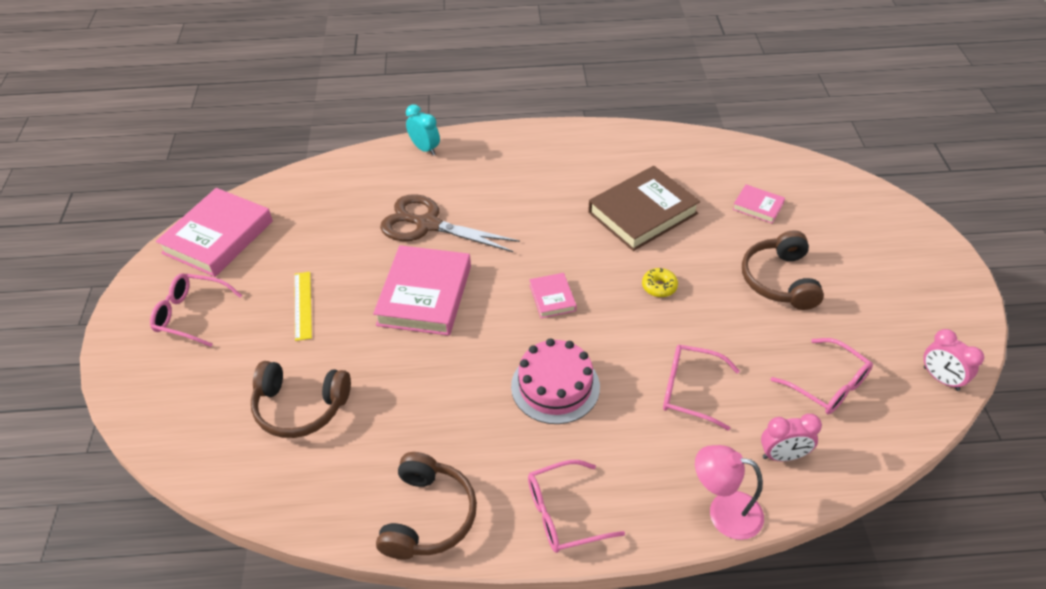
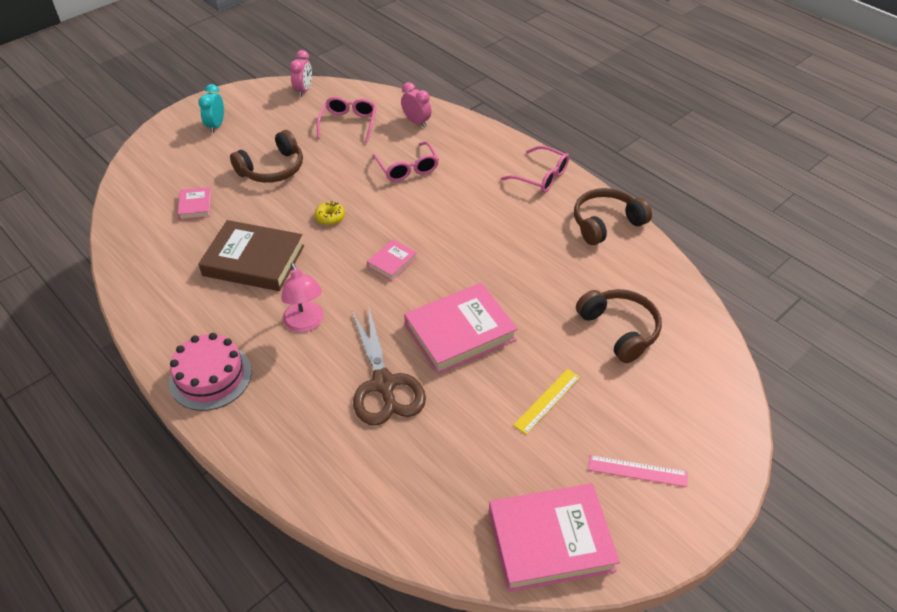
camera: 130 degrees left, 0 degrees up
(192, 314) = (637, 471): pink glasses -> pink ruler
(425, 149) = (278, 464): turquoise clock -> turquoise clock (216, 126)
(555, 386) = (465, 221): pink cake -> pink cake (210, 376)
(724, 512) = (474, 128): pink lamp -> pink lamp (305, 323)

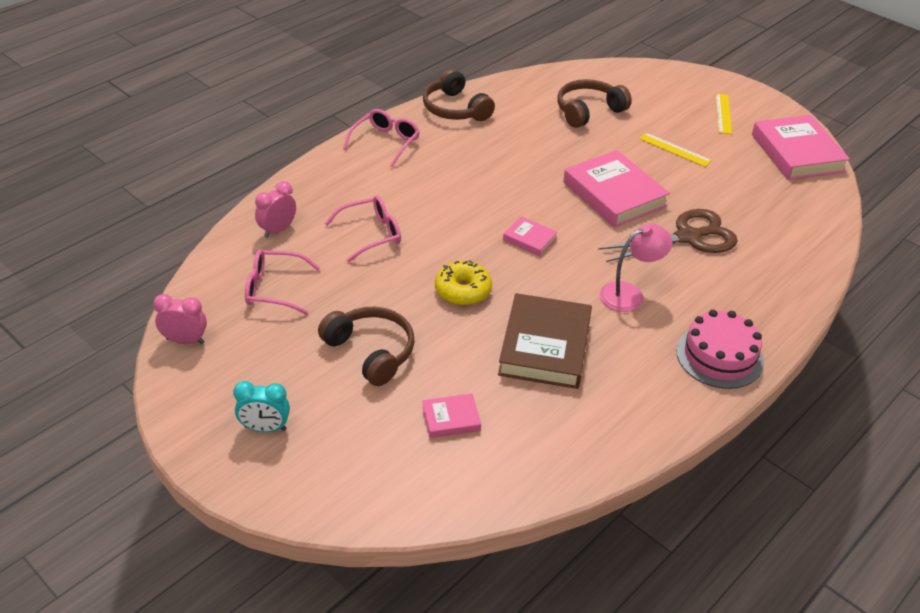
camera: 95 degrees left, 5 degrees down
(330, 217) = (463, 290): yellow donut -> yellow donut, size x1.59
(637, 471) = (723, 113): pink ruler -> yellow ruler

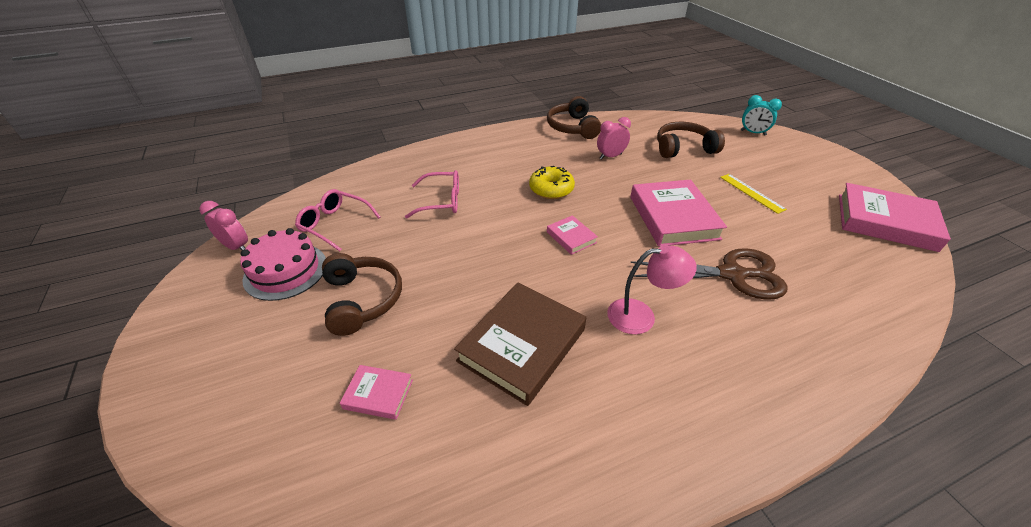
camera: 25 degrees right, 0 degrees up
(265, 428) = (218, 344): turquoise clock -> turquoise clock (753, 133)
(278, 230) = (376, 182): pink clock -> pink clock (610, 156)
(385, 142) = (503, 139): pink glasses -> none
(463, 290) = (481, 267): yellow donut -> yellow donut (551, 189)
(719, 356) = (714, 422): pink cake -> pink cake (285, 271)
(723, 113) = (814, 173): yellow ruler -> none
(797, 153) = (885, 222): pink book -> pink book turned 75 degrees counterclockwise

